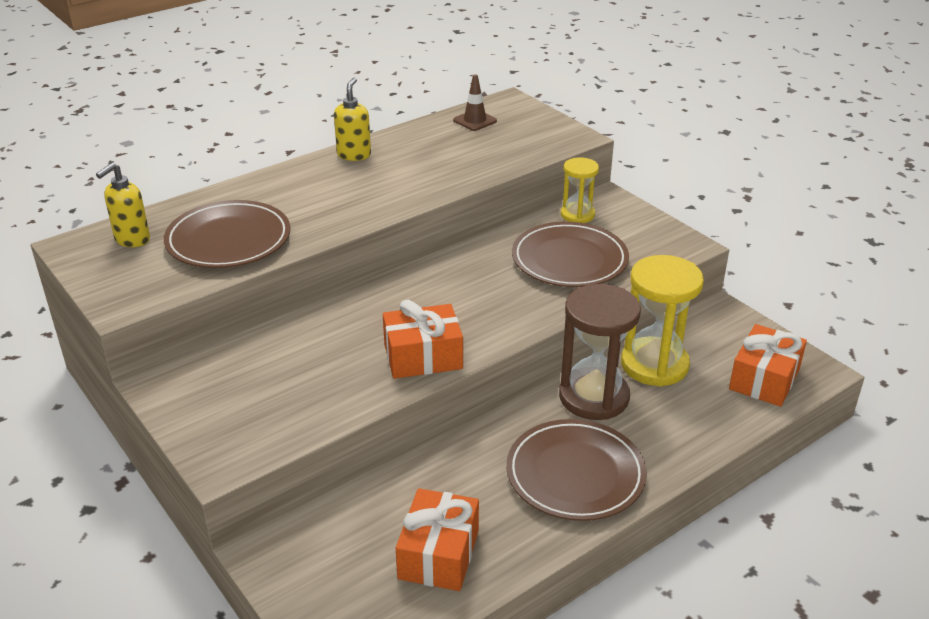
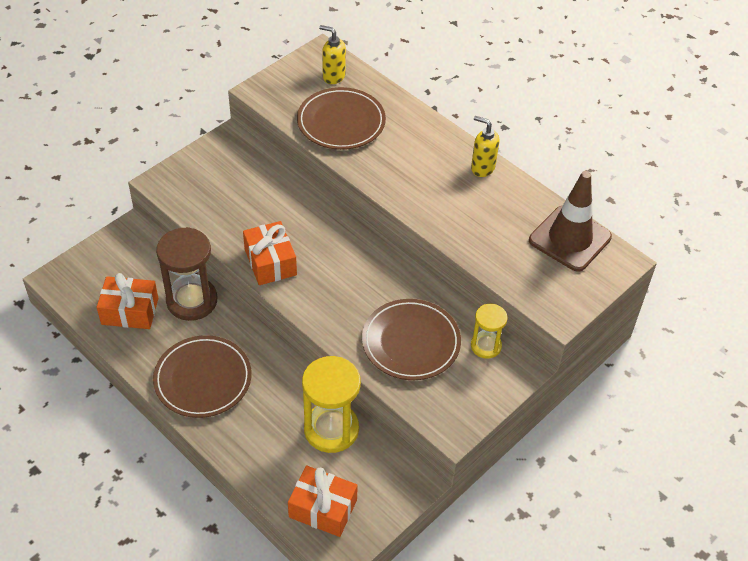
camera: 80 degrees right, 15 degrees up
(354, 155) = (482, 168): yellow soap dispenser -> yellow soap dispenser turned 150 degrees counterclockwise
(475, 121) = (570, 239): brown traffic cone -> brown traffic cone, size x2.05
(594, 397) = (286, 388): brown hourglass -> brown hourglass (192, 301)

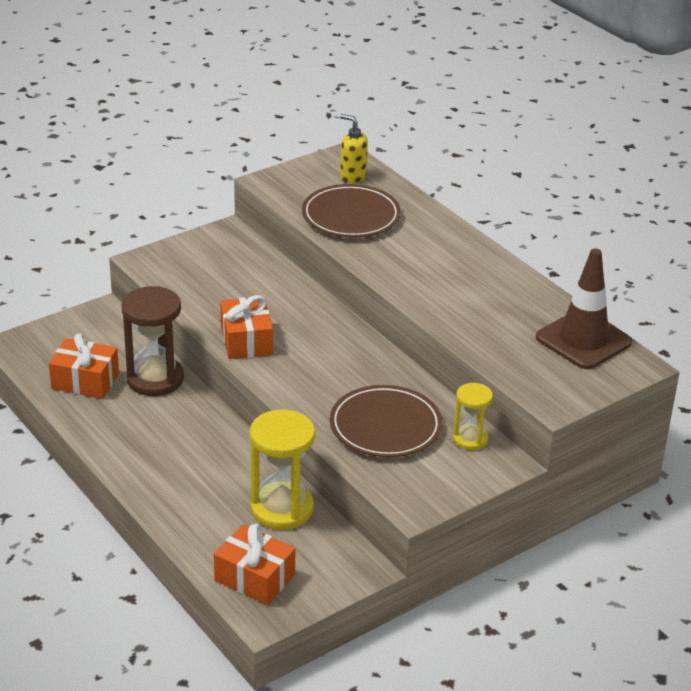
camera: 10 degrees right, 15 degrees down
(203, 379) = (150, 448): brown plate -> none
(482, 168) = (499, 269): yellow soap dispenser -> none

